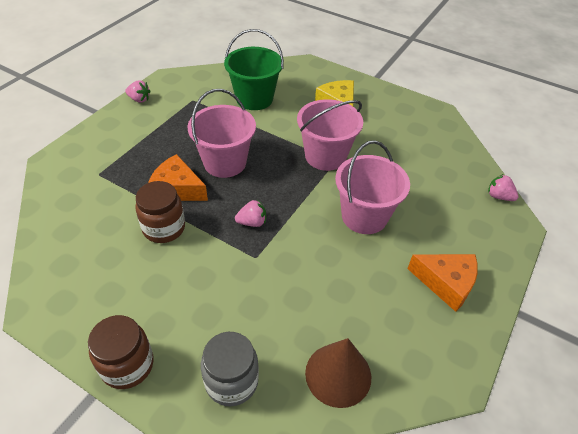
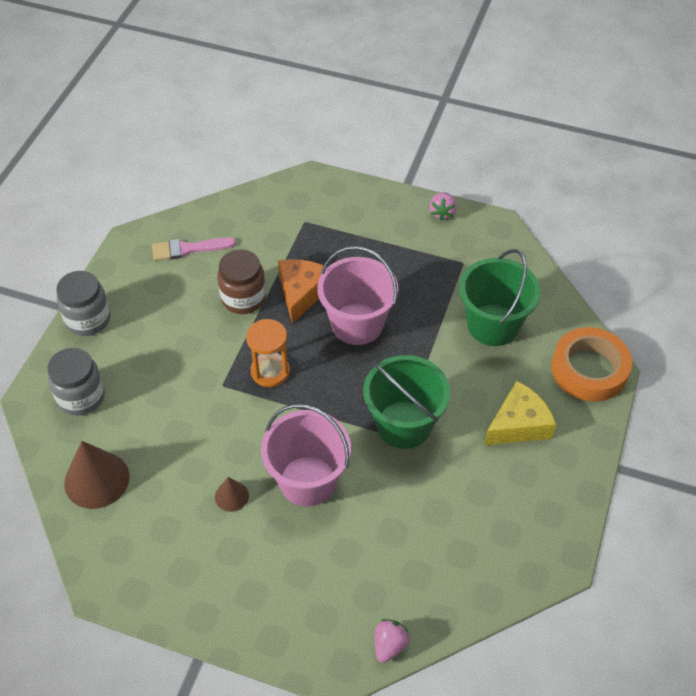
camera: 80 degrees right, 5 degrees up
(79, 261) = (188, 249): none -> pink brush
(127, 365) = (88, 319): brown jar -> grey jar
(252, 222) = (270, 371): pink strawberry -> orange hourglass
(304, 70) = (589, 369): none -> orange tape
(325, 156) = (403, 425): pink bucket -> green bucket
(371, 267) = (231, 496): none -> brown cone
(446, 283) = (223, 575): orange cheese -> none

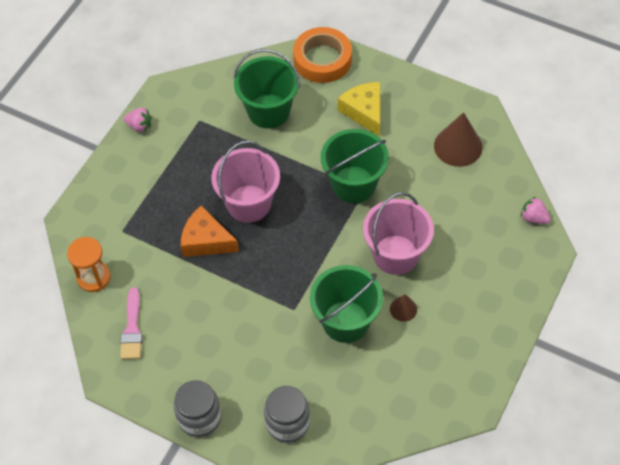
camera: 80 degrees left, 5 degrees up
(97, 479) = (375, 410): brown cone -> brown cone (458, 146)
(210, 437) = (346, 321): none -> green bucket
(243, 298) = (202, 286): brown jar -> none
(270, 371) = (286, 272): orange hourglass -> orange hourglass (93, 277)

